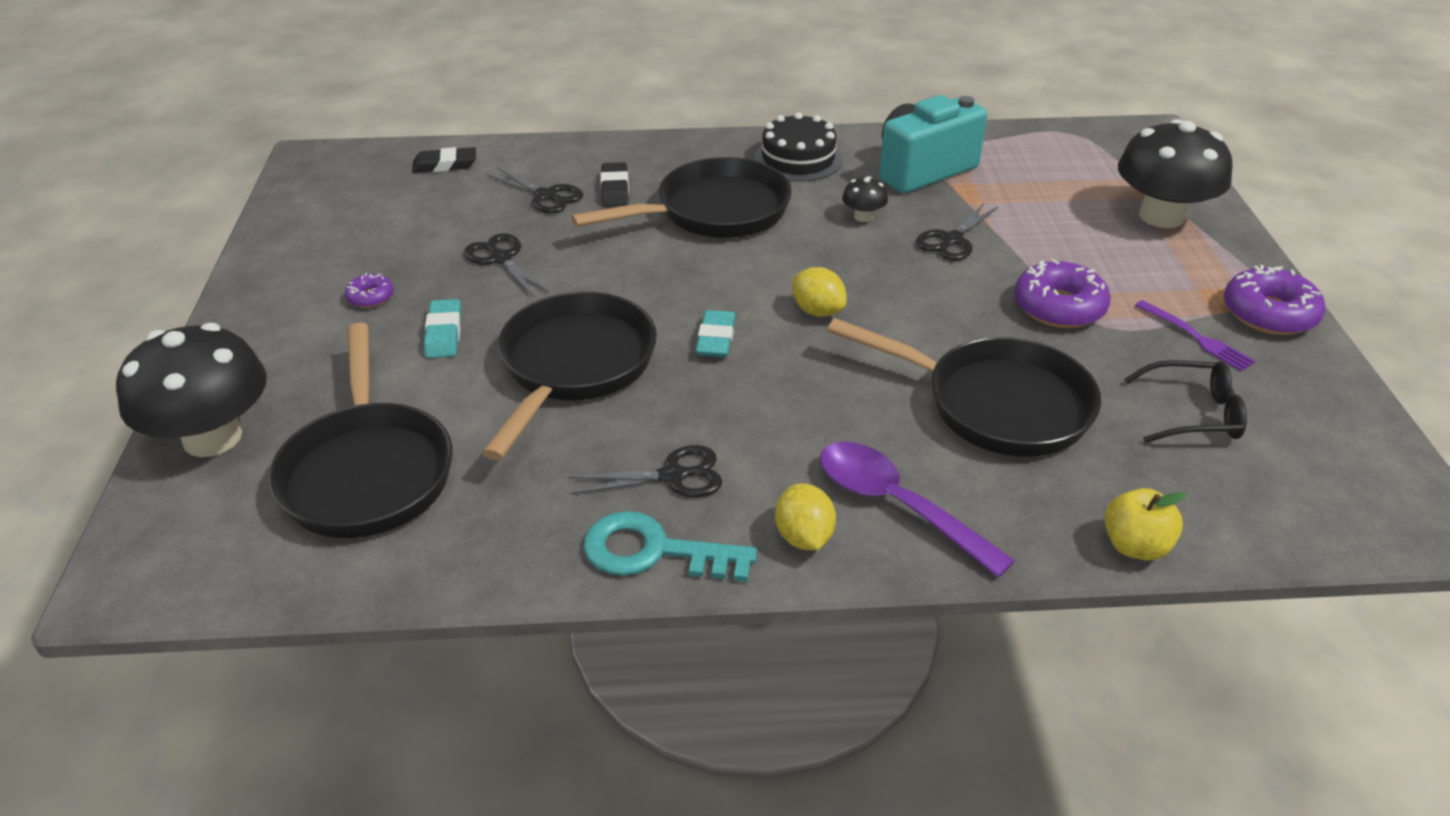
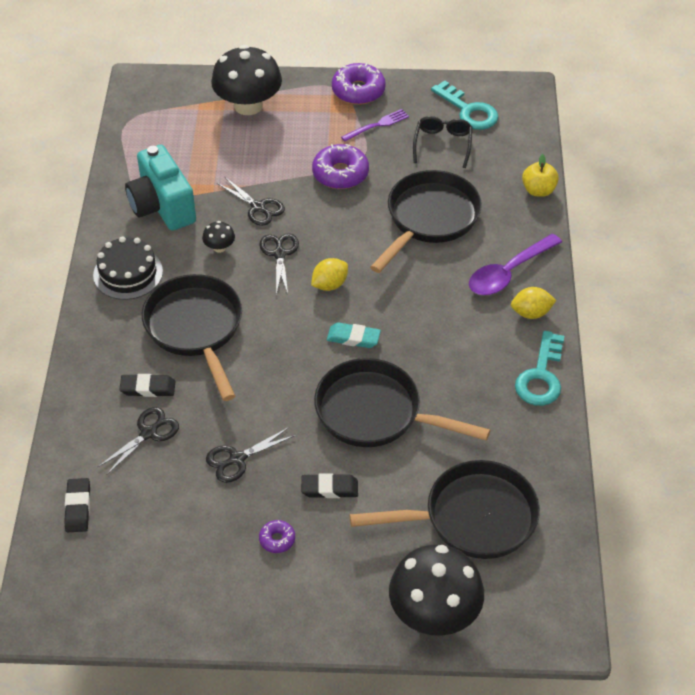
camera: 85 degrees left, 10 degrees up
(444, 333) = (329, 488): turquoise eraser -> black eraser
(673, 476) = (482, 366): black scissors -> black scissors (279, 254)
(1308, 444) = (469, 111): none -> turquoise key

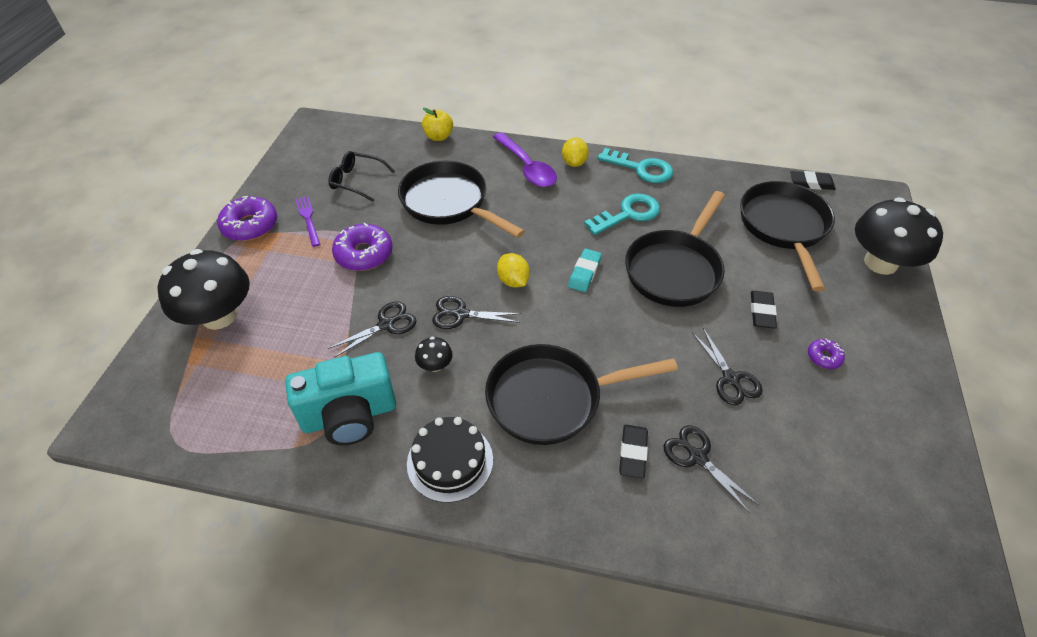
camera: 80 degrees left, 0 degrees up
(78, 507) = (806, 540): black eraser -> black eraser (811, 183)
(469, 111) = (321, 159): turquoise key -> turquoise key (628, 214)

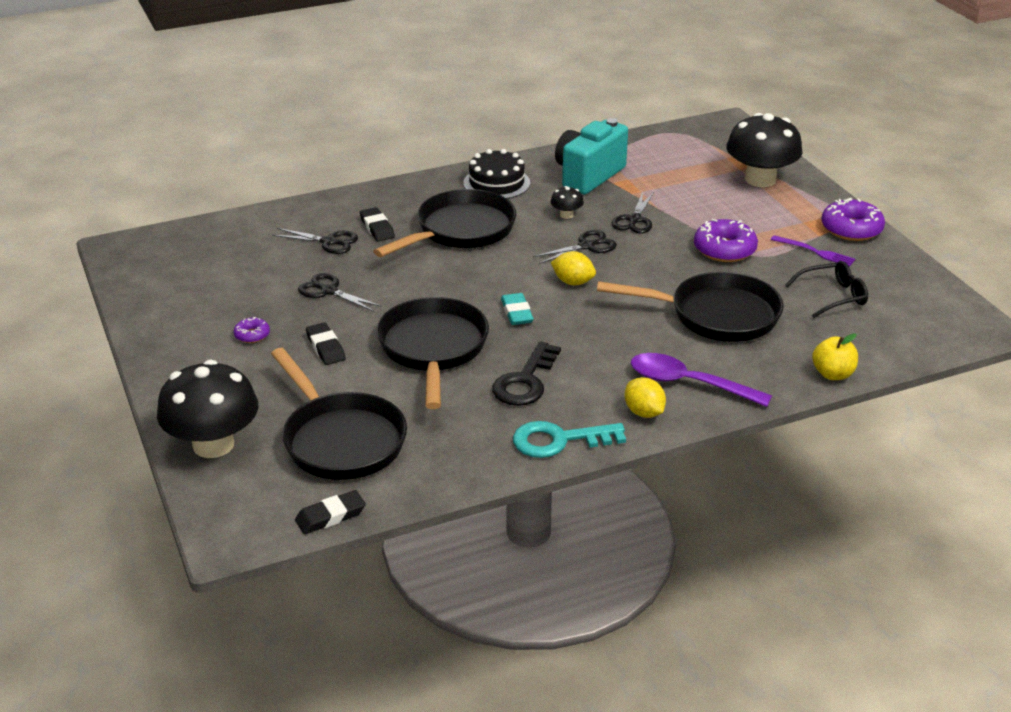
camera: 145 degrees right, 15 degrees down
(628, 214) = (525, 381): turquoise key -> black key

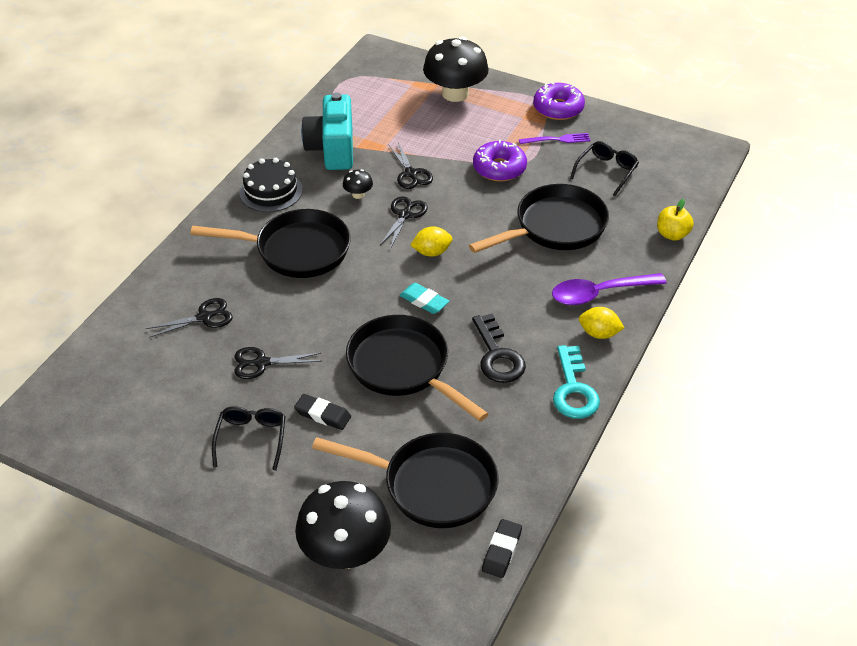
camera: 40 degrees left, 10 degrees up
(252, 335) = (251, 439): purple donut -> black glasses
(377, 228) = (227, 283): black eraser -> none
(460, 231) = (296, 250): black pan -> black pan turned 90 degrees clockwise
(559, 440) = (574, 390): turquoise key -> turquoise key turned 45 degrees counterclockwise

